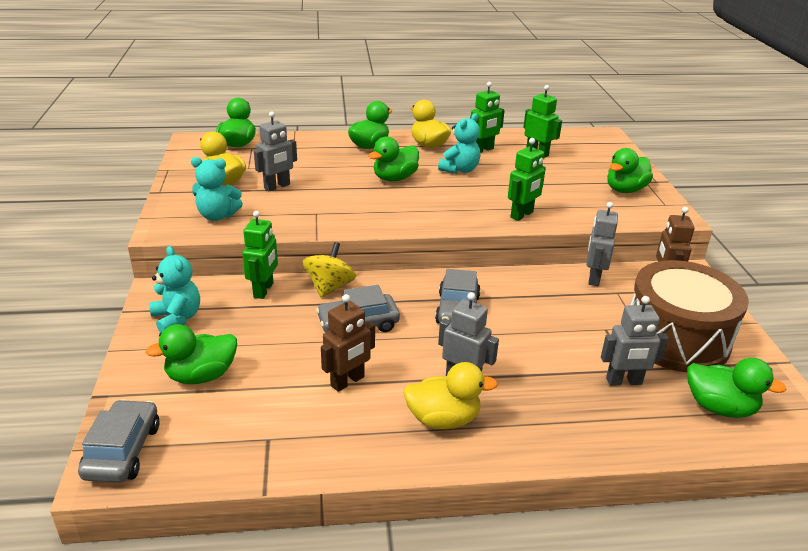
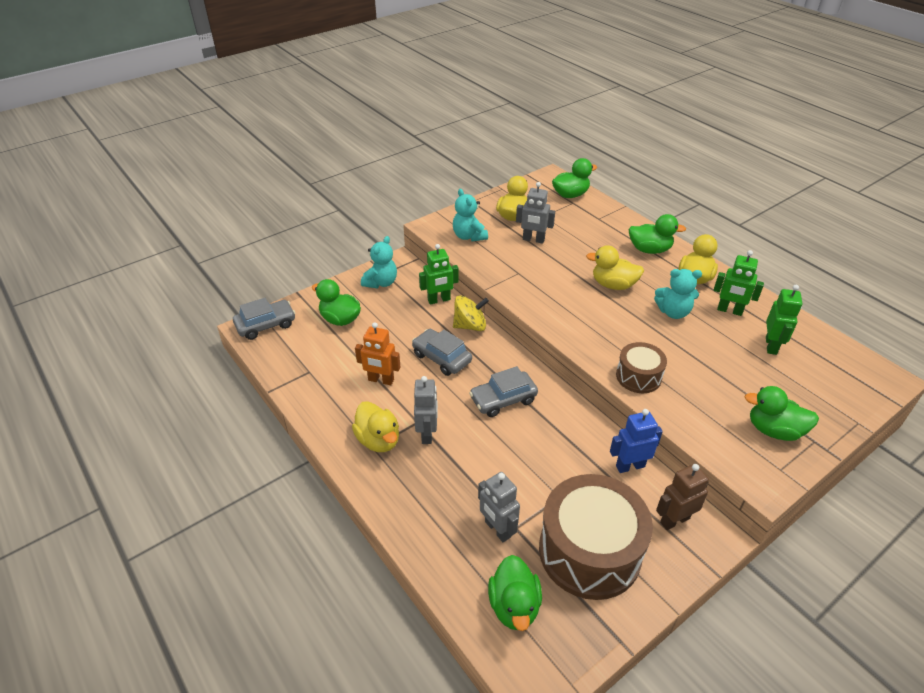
camera: 60 degrees right, 10 degrees up
(348, 381) = (381, 380): brown robot -> orange robot
(394, 178) = (613, 285): green duck -> yellow duck
(522, 215) = (638, 376): green robot -> brown drum
(593, 278) = (630, 466): grey robot -> blue robot

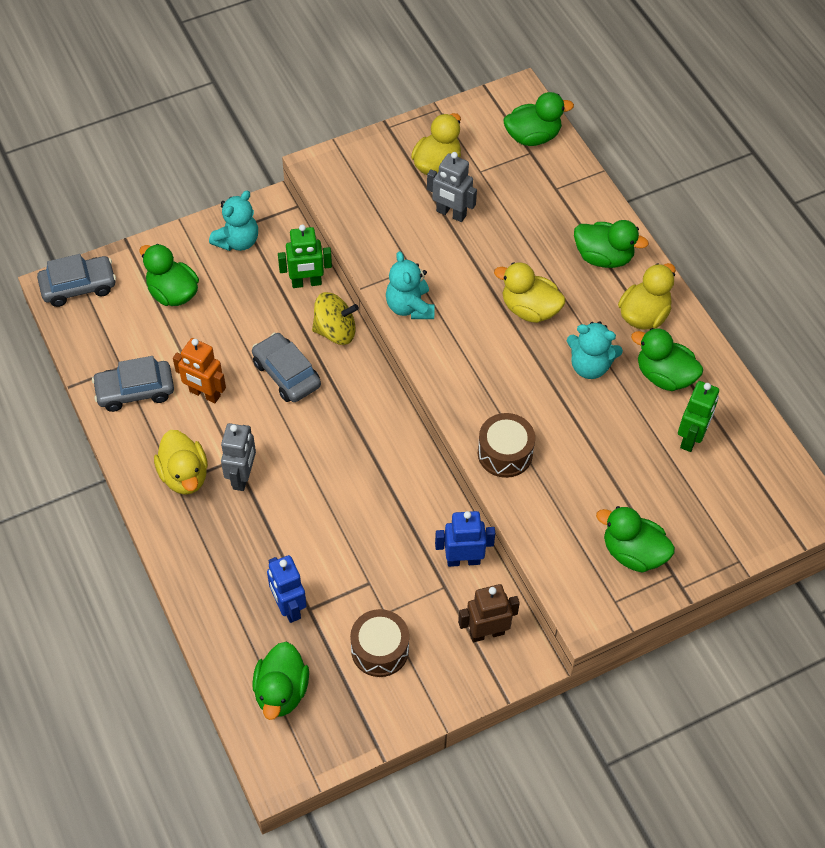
camera: 10 degrees right, 15 degrees up
(469, 236) = (365, 193): turquoise teddy bear -> turquoise teddy bear (410, 307)
(497, 529) = (288, 607): grey robot -> blue robot
(503, 399) = (344, 447): grey car -> grey car (135, 391)
(589, 551) = (380, 649): brown drum -> brown drum, size x0.52
(729, 311) = (664, 376): green robot -> green duck

